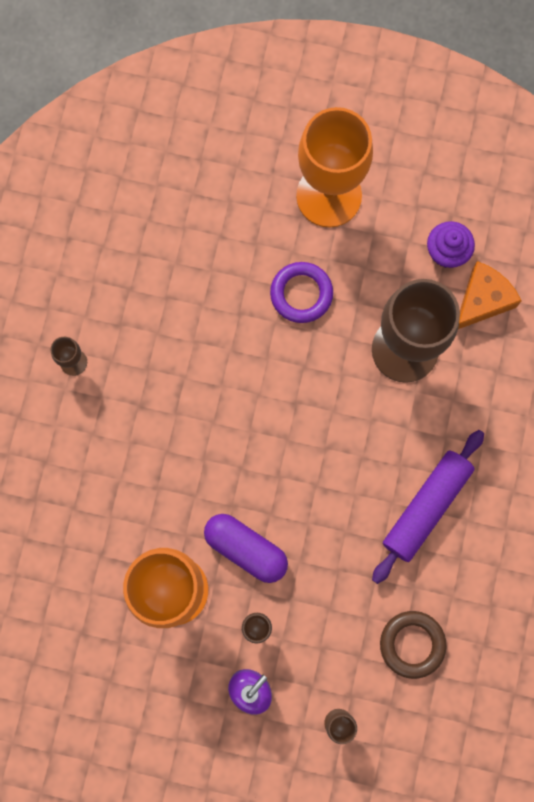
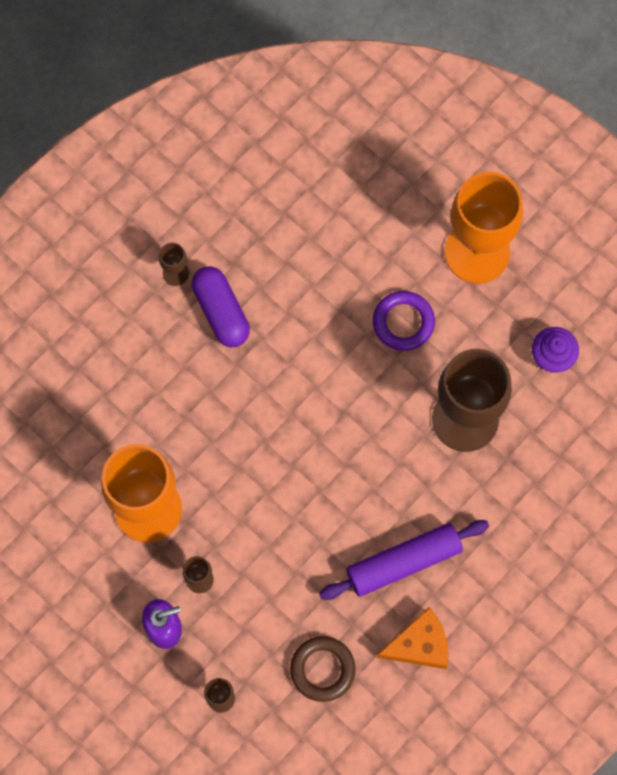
camera: 30 degrees right, 5 degrees down
(246, 549) = (229, 509): purple capsule -> purple capsule (221, 312)
(482, 300) = (558, 415): orange cheese -> orange cheese (419, 644)

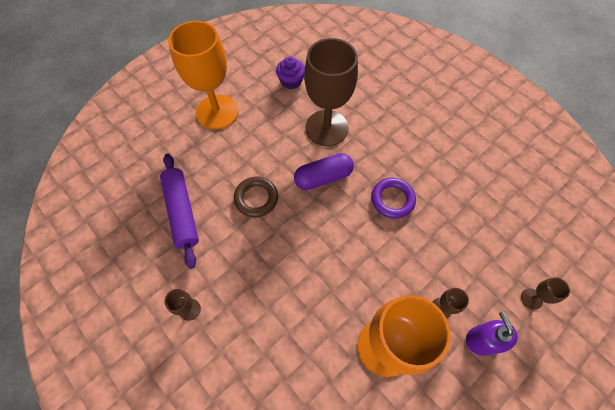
camera: 85 degrees left, 10 degrees down
(221, 312) = (228, 276): purple capsule -> purple capsule (323, 177)
(322, 669) = (500, 226): brown ring -> brown ring (256, 198)
(403, 322) = (257, 156): purple ring -> purple ring (392, 199)
(403, 562) = (421, 170): purple rolling pin -> purple rolling pin (182, 212)
(419, 644) = (476, 166): orange cheese -> none

